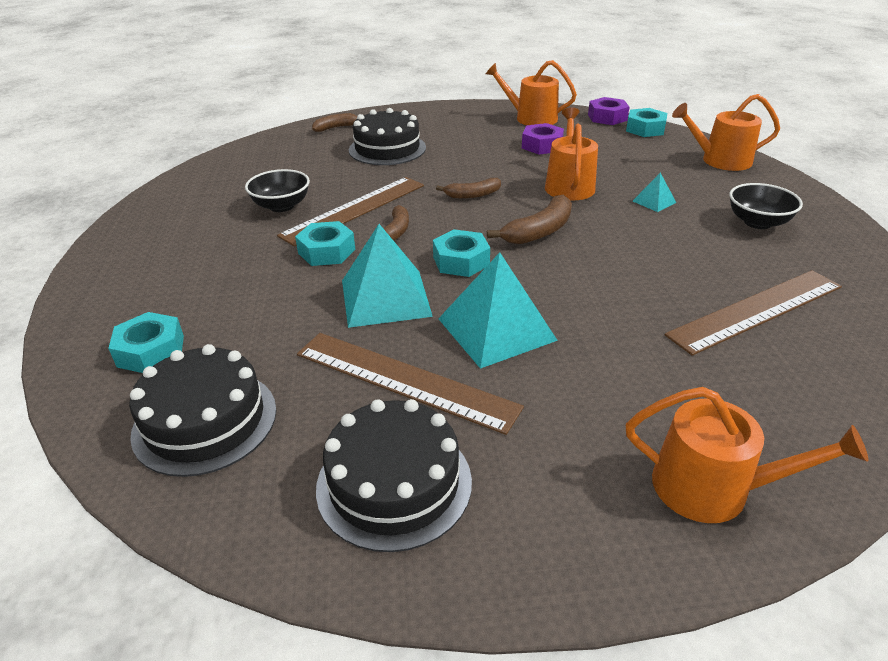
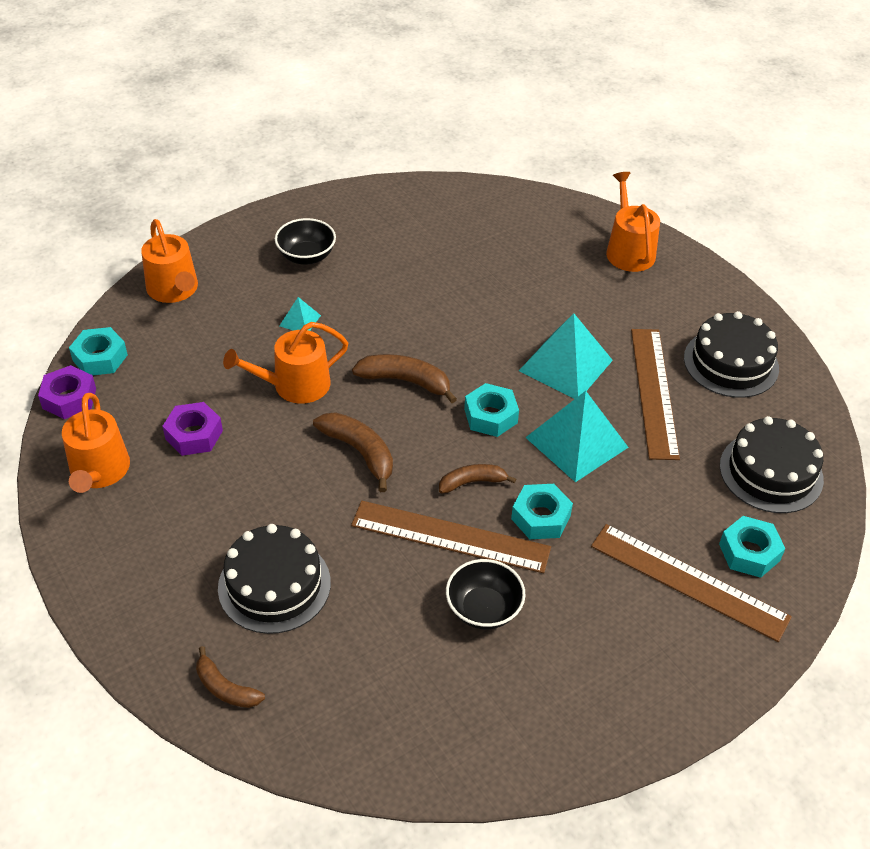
camera: 120 degrees left, 10 degrees up
(472, 195) = (360, 452): brown banana -> brown banana, size x1.51
(756, 310) = (447, 248): brown ruler -> brown ruler (688, 581)

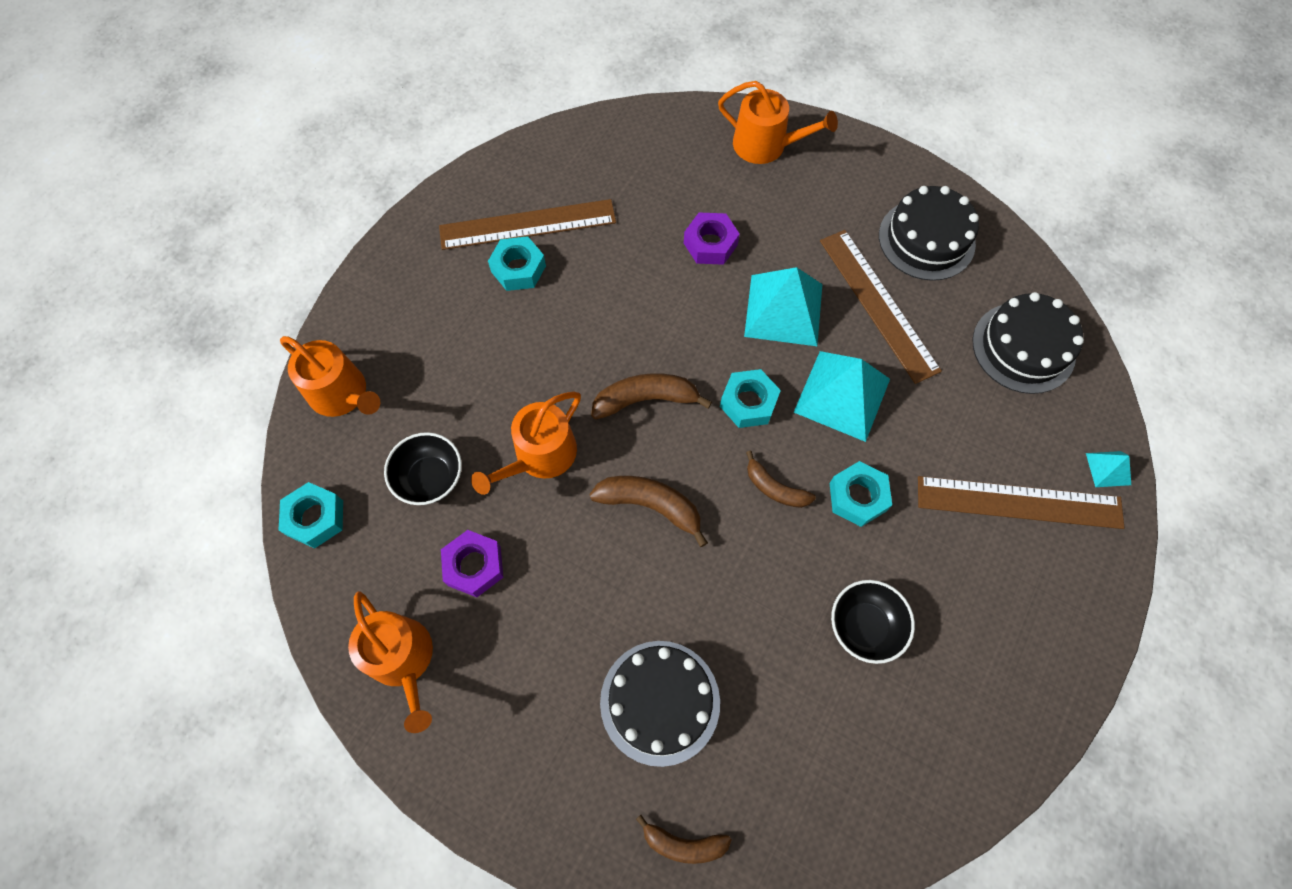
camera: 25 degrees left, 20 degrees up
(69, 398) = (314, 585): purple nut -> purple nut (710, 244)
(300, 320) = (498, 373): turquoise pyramid -> turquoise pyramid (1108, 469)
(306, 256) = (457, 289): black bowl -> black bowl (430, 478)
(450, 537) = (790, 561): brown ruler -> brown ruler (528, 225)
(472, 482) = (775, 488): brown banana -> brown banana turned 105 degrees counterclockwise
(628, 250) = (766, 145): orange watering can -> orange watering can turned 150 degrees clockwise
(749, 552) = (1051, 445): turquoise nut -> turquoise nut (518, 269)

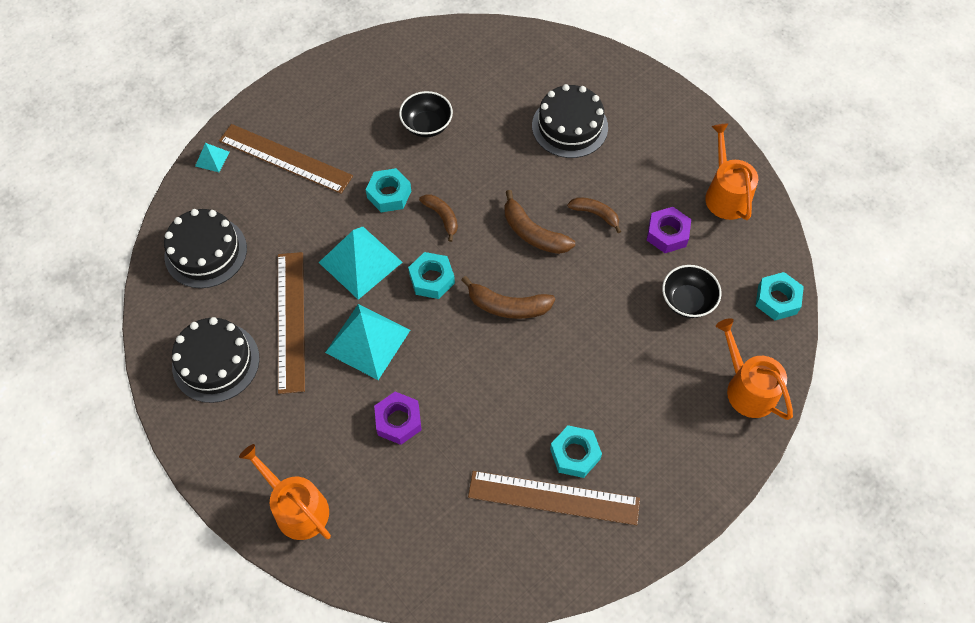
camera: 160 degrees left, 5 degrees down
(540, 456) = (601, 290): orange watering can -> none
(683, 843) = (581, 64): brown banana -> brown banana (595, 214)

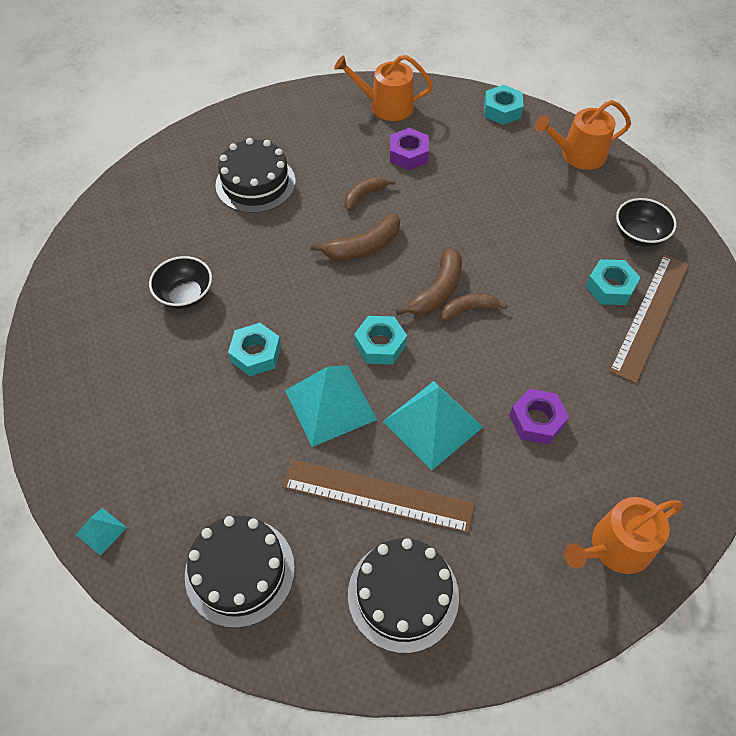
camera: 70 degrees left, 5 degrees down
(285, 158) = (149, 446): brown ruler -> none
(442, 217) = (309, 314): brown banana -> brown banana (469, 309)
(687, 301) = (482, 163): black bowl -> black bowl (639, 235)

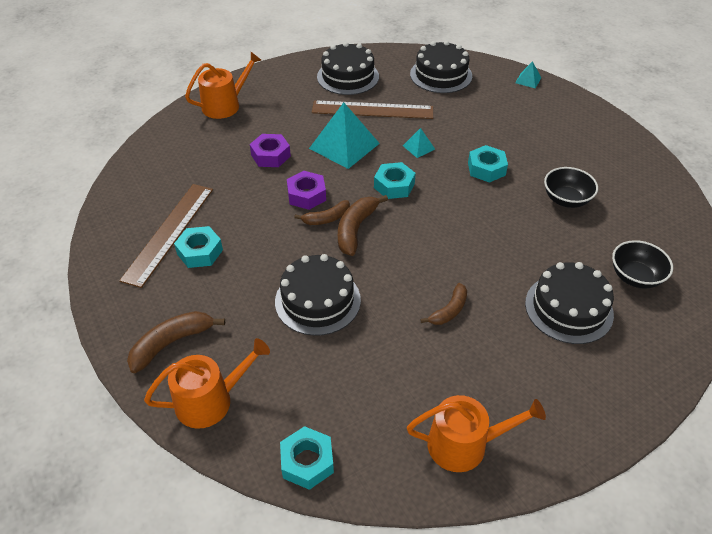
camera: 170 degrees right, 10 degrees down
(330, 405) = (418, 147): turquoise pyramid -> turquoise pyramid, size x0.46
(363, 247) = (432, 258): brown banana -> brown banana (172, 343)
(408, 154) = (416, 370): purple nut -> purple nut (306, 195)
(486, 220) = (317, 300): none -> black cake
(639, 235) = (160, 305): black bowl -> black bowl (635, 277)

